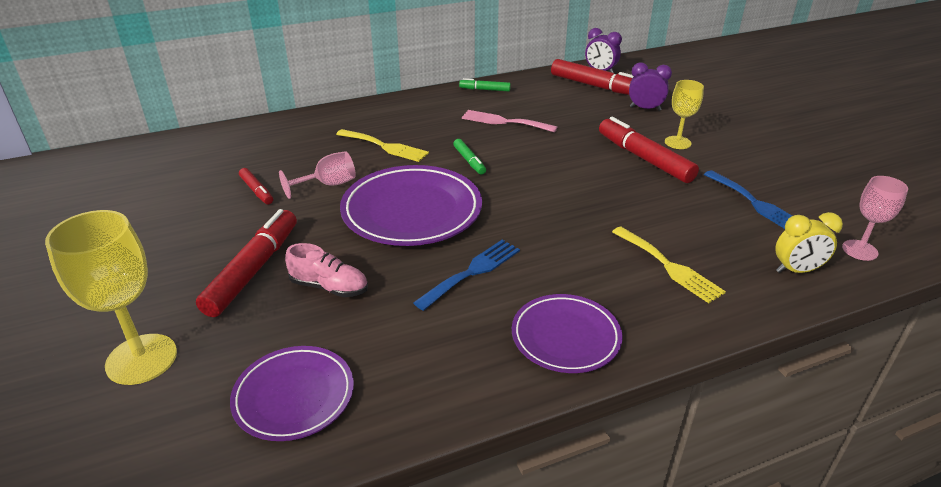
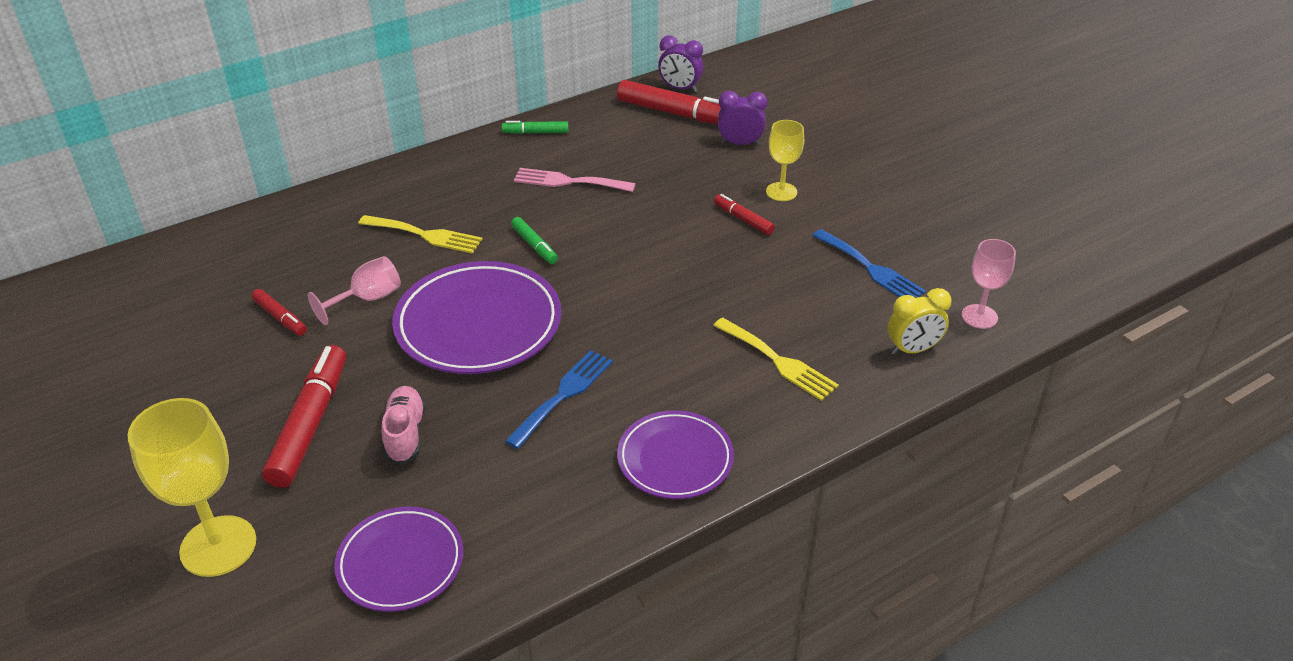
camera: 10 degrees left, 5 degrees up
(329, 287) = (405, 434): pink shoe -> pink shoe turned 105 degrees counterclockwise
(644, 158) = (743, 219): red marker -> red marker, size x0.51

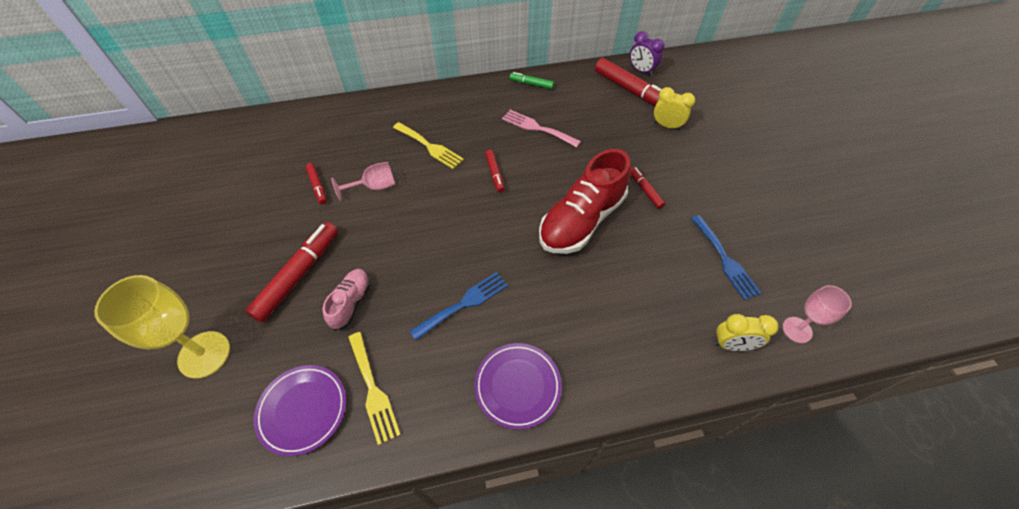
camera: 20 degrees right, 15 degrees up
(478, 324) = (433, 227): purple plate -> none
(534, 245) = (494, 174): green marker -> red marker
(676, 270) = (581, 220): none -> red shoe
(740, 144) = (666, 126): purple clock -> yellow clock
(778, 361) = (625, 323): yellow fork -> yellow fork (373, 390)
(781, 192) = (681, 174): yellow goblet -> none

